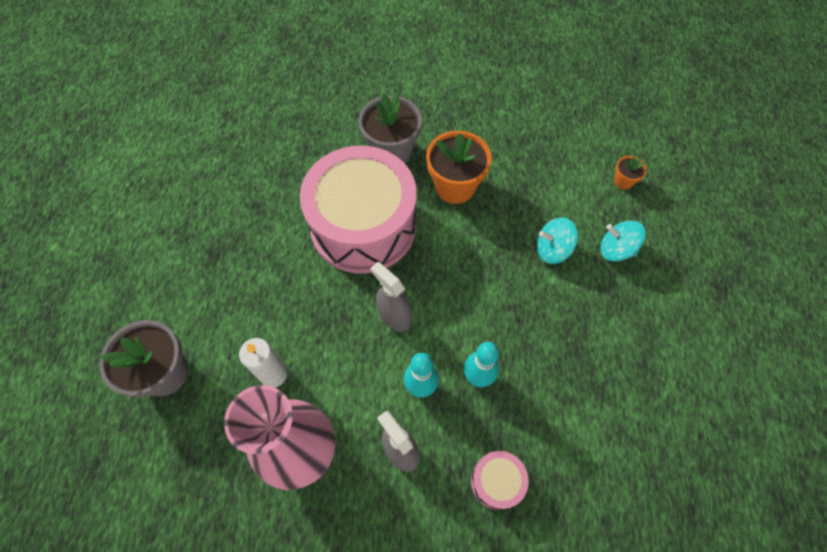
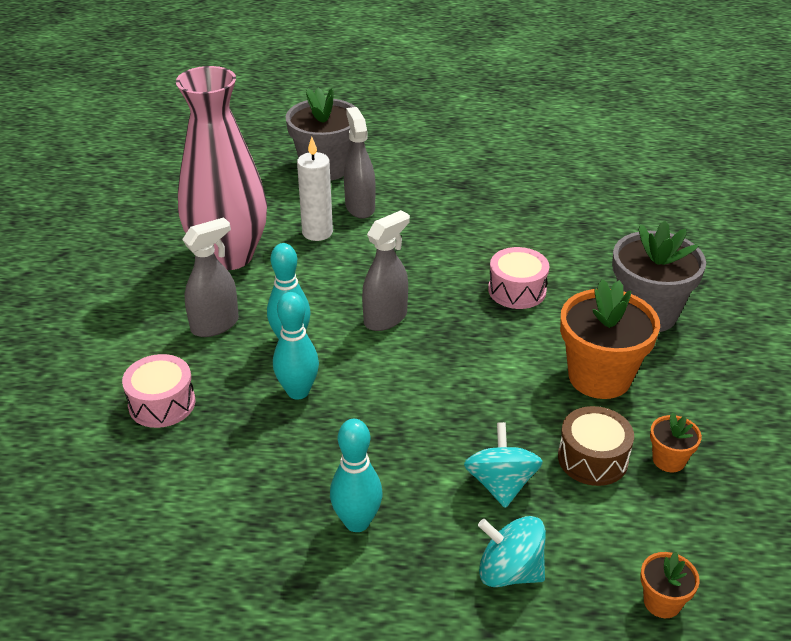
camera: 90 degrees right, 25 degrees down
(238, 339) = (360, 207): none -> grey spray bottle
(363, 225) = (517, 290): pink drum -> pink drum, size x0.40
(524, 162) = (668, 460): none -> orange flower pot
(526, 199) = (592, 458): none -> brown drum
(593, 332) = (357, 522): none -> turquoise bowling pin
(616, 249) = (509, 571): turquoise spinning top -> turquoise spinning top turned 90 degrees counterclockwise

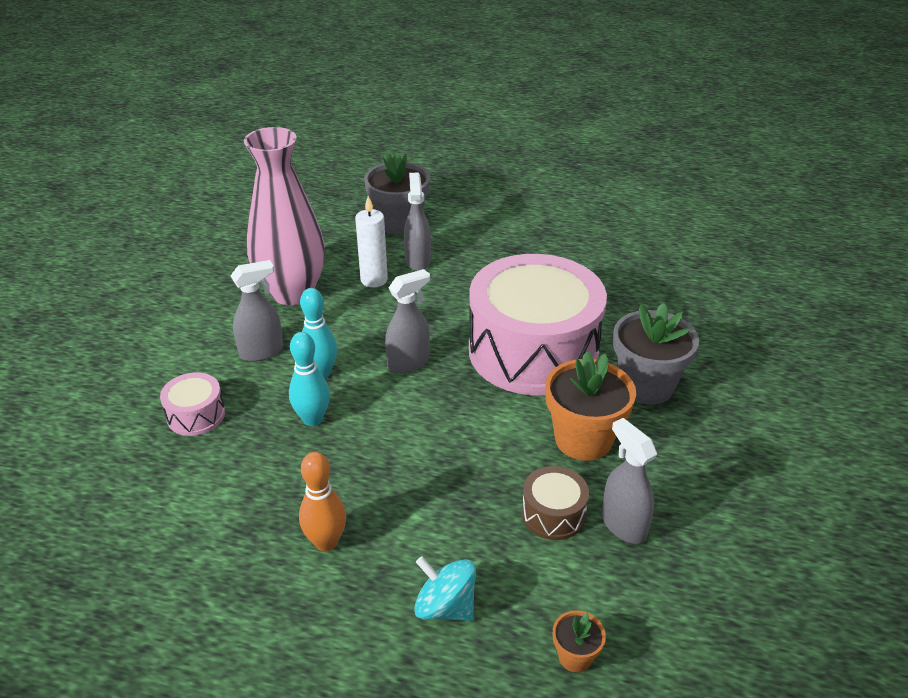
camera: 10 degrees right, 0 degrees up
(357, 522) = (326, 542): turquoise bowling pin -> orange bowling pin
(501, 484) = (463, 526): turquoise spinning top -> none
(517, 290) = (533, 351): pink drum -> pink drum, size x2.47
(668, 460) = (623, 525): orange flower pot -> grey spray bottle

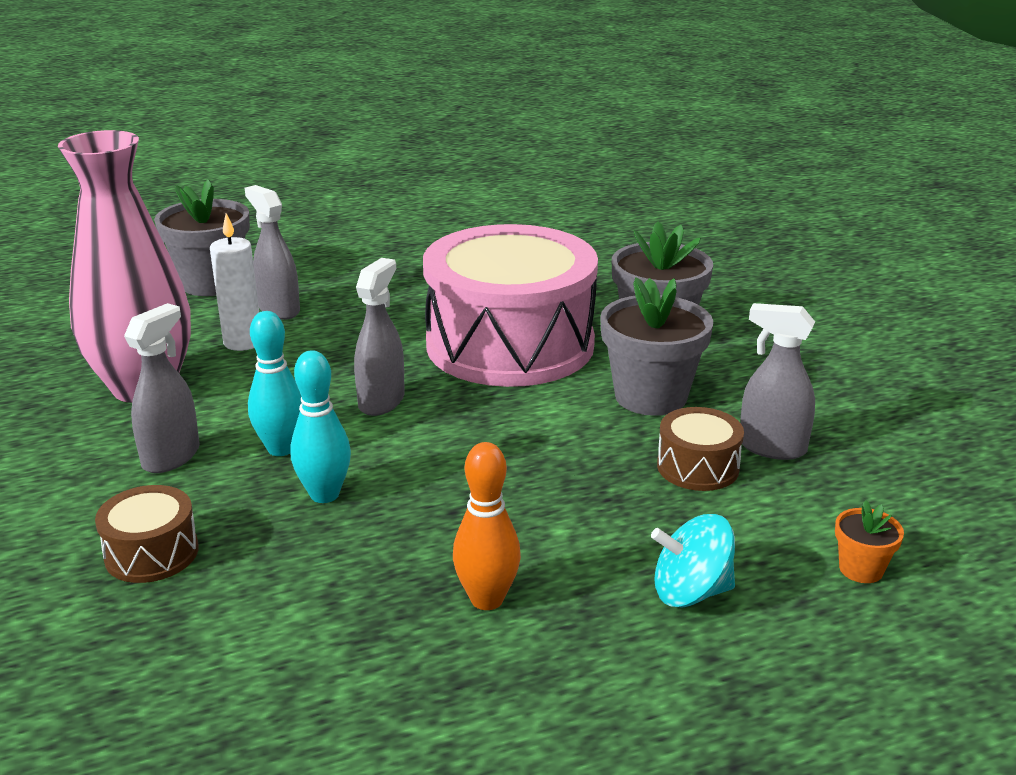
camera: 35 degrees left, 10 degrees down
(196, 415) = (152, 553): pink drum -> brown drum
(583, 439) = (650, 397): orange flower pot -> grey flower pot

